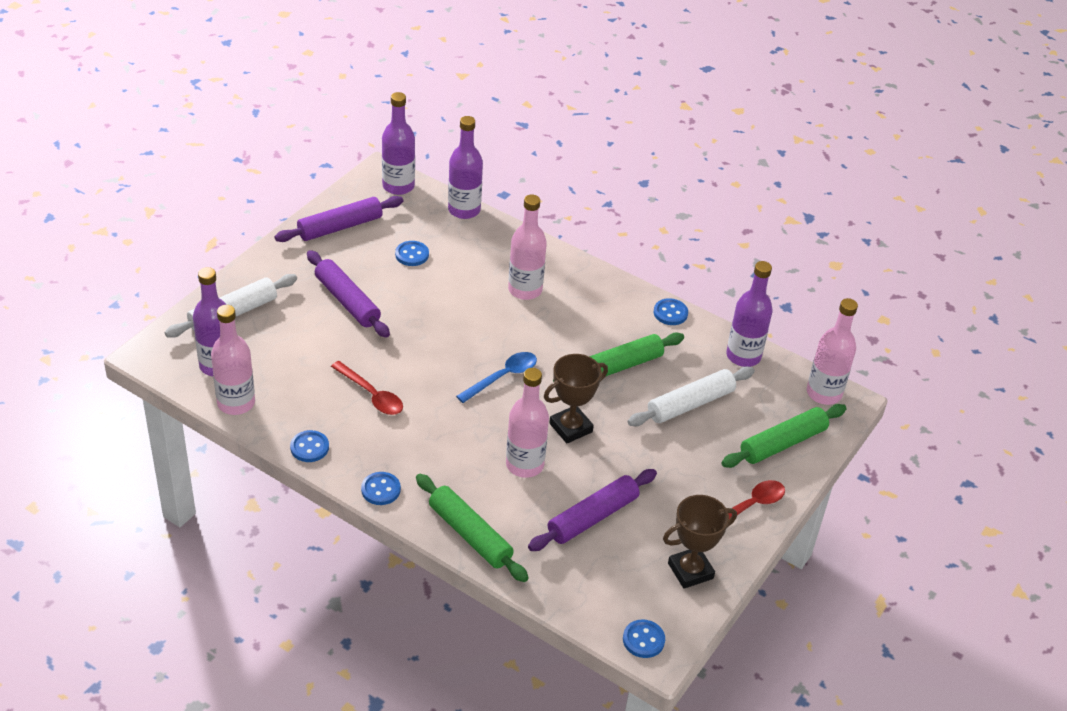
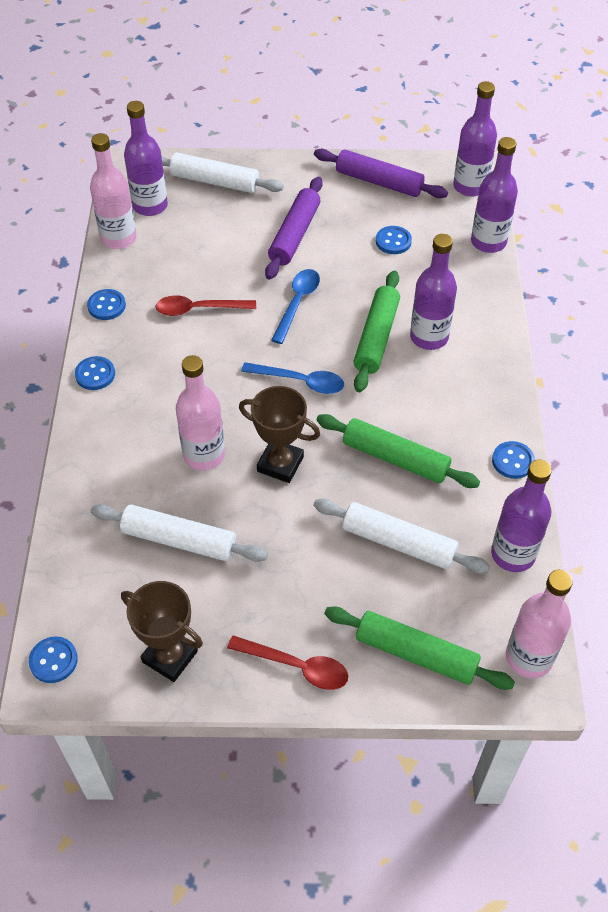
camera: 60 degrees right, 10 degrees up
(371, 395) = (199, 309): red spoon -> red spoon turned 75 degrees clockwise
(422, 338) = (297, 303): none -> blue spoon
(470, 534) = (89, 461): green rolling pin -> green rolling pin (376, 337)
(525, 290) = (429, 337): pink bottle -> purple bottle
(593, 517) = (179, 540): purple rolling pin -> white rolling pin

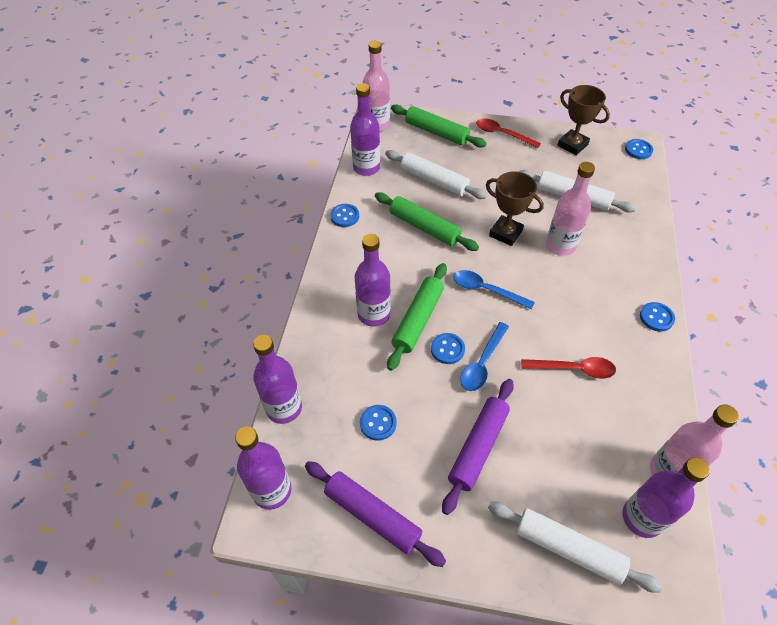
camera: 170 degrees left, 0 degrees up
(106, 306) = (662, 385): blue button -> blue button (447, 349)

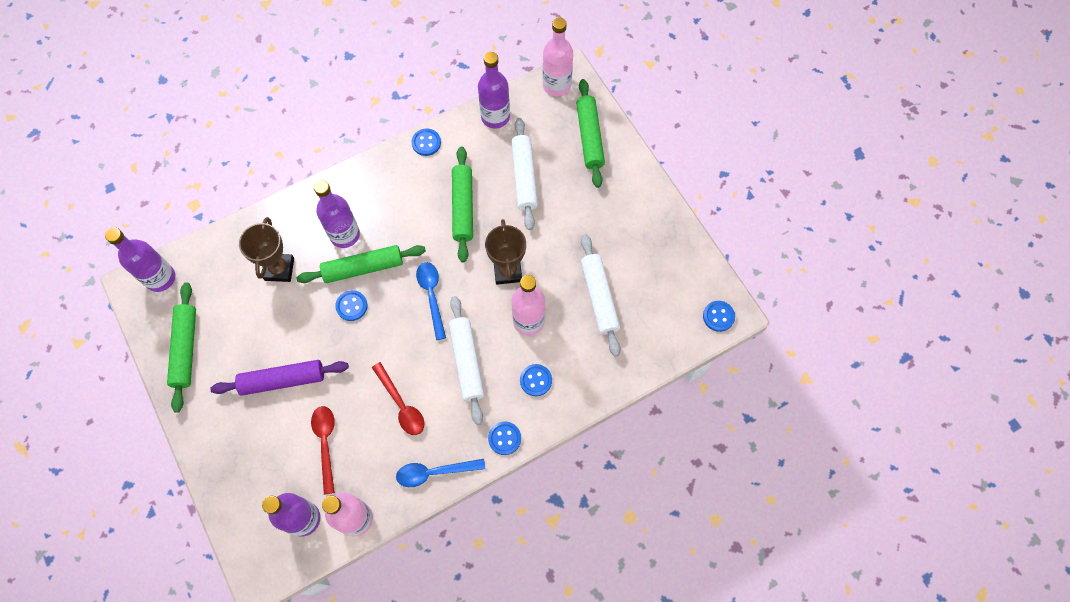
camera: 50 degrees right, 15 degrees up
(284, 408) = (223, 238): purple bottle -> none
(372, 515) = (186, 349): purple rolling pin -> green rolling pin
(378, 423) = (254, 304): blue button -> blue button (536, 380)
(482, 363) = (357, 338): blue spoon -> blue spoon (434, 472)
(502, 134) = (636, 190): red spoon -> red spoon (325, 444)
(568, 548) = (246, 483): white rolling pin -> white rolling pin (467, 361)
(572, 145) = (674, 256): brown trophy -> brown trophy (279, 269)

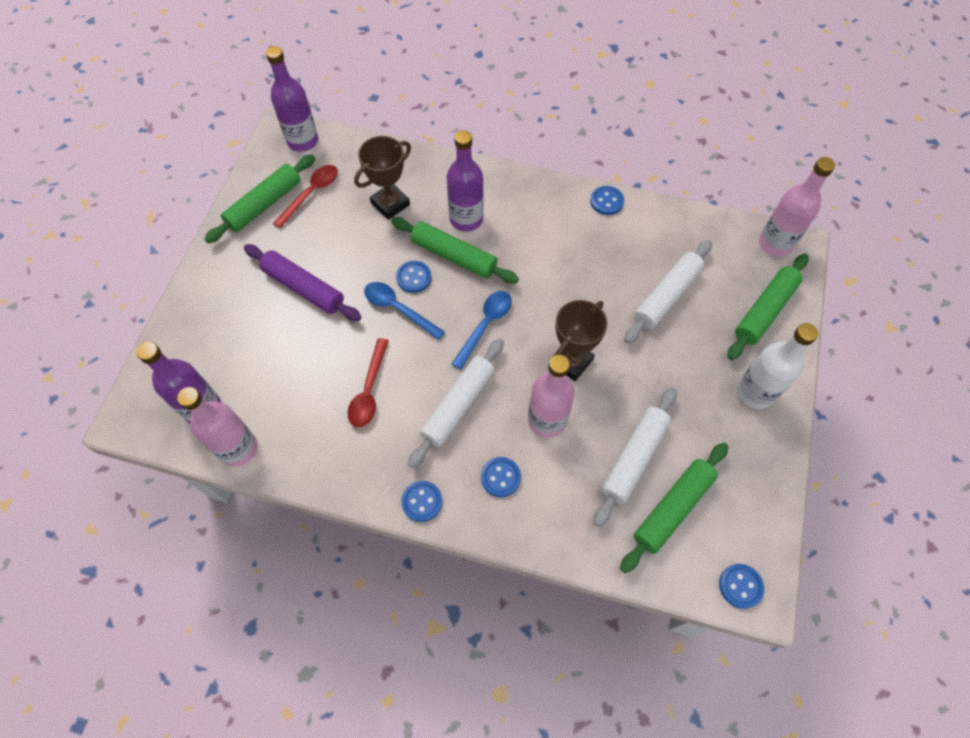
camera: 45 degrees right, 5 degrees down
(325, 444) = (281, 366): red spoon -> red spoon (311, 194)
(434, 472) = (336, 472): blue spoon -> blue spoon (398, 309)
(463, 207) = (586, 277): green rolling pin -> green rolling pin (673, 508)
(495, 117) = (689, 227): purple bottle -> none
(629, 195) = (754, 392): none -> white bottle

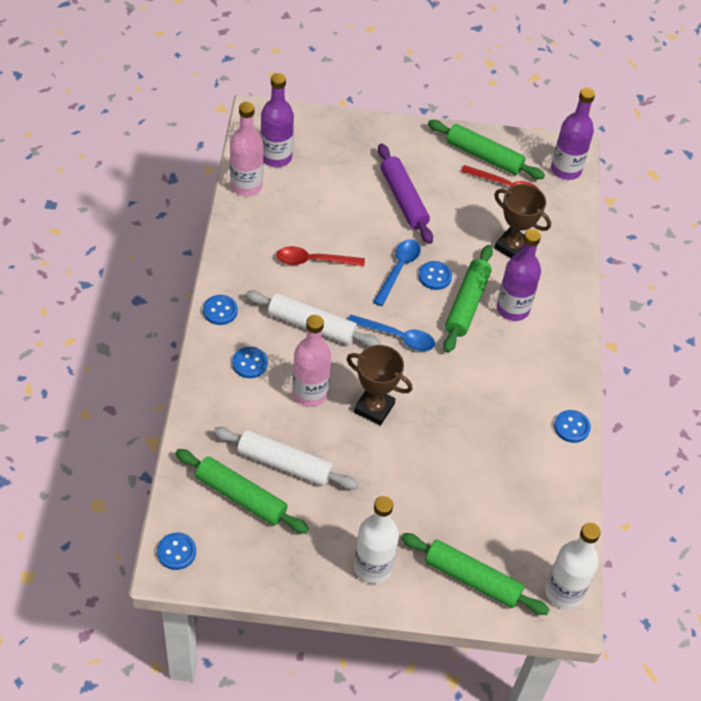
camera: 75 degrees right, 10 degrees down
(303, 288) = (403, 199): purple rolling pin -> purple rolling pin turned 45 degrees counterclockwise
(666, 296) = (467, 486): white rolling pin -> none
(775, 243) = (563, 592): pink bottle -> white bottle

